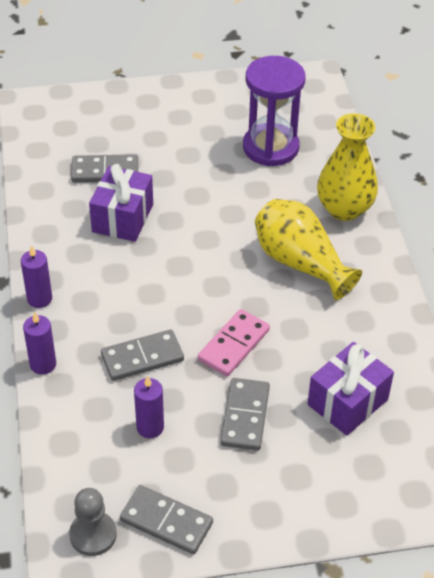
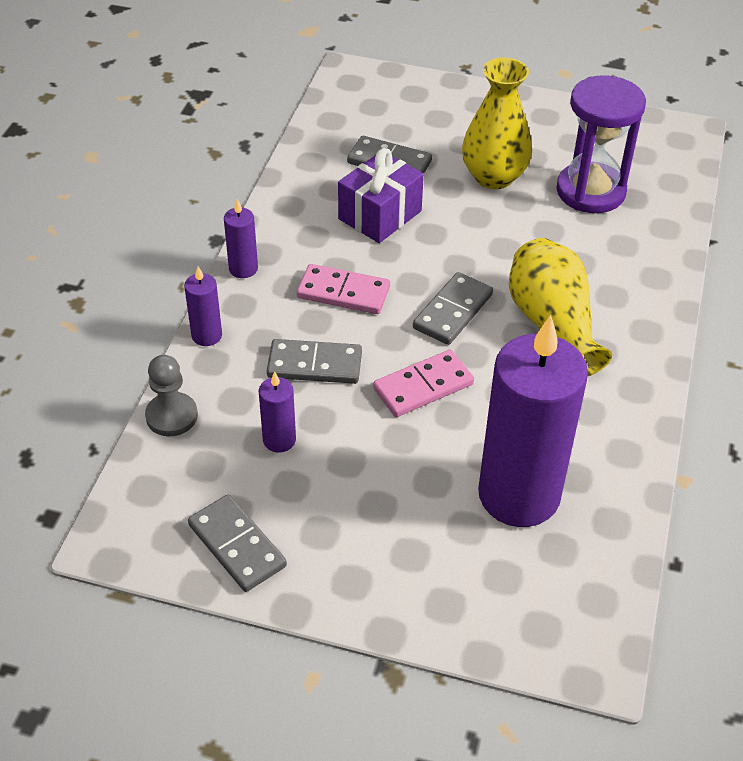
camera: 25 degrees right, 0 degrees up
(93, 535) = (152, 528): grey pawn -> grey pawn (171, 416)
(131, 291) = (343, 292): none -> pink domino
(245, 416) = (390, 467): grey domino -> grey domino (452, 311)
(344, 209) = (640, 283): yellow vase -> yellow vase (494, 177)
(347, 402) = (519, 495): purple gift -> purple candle

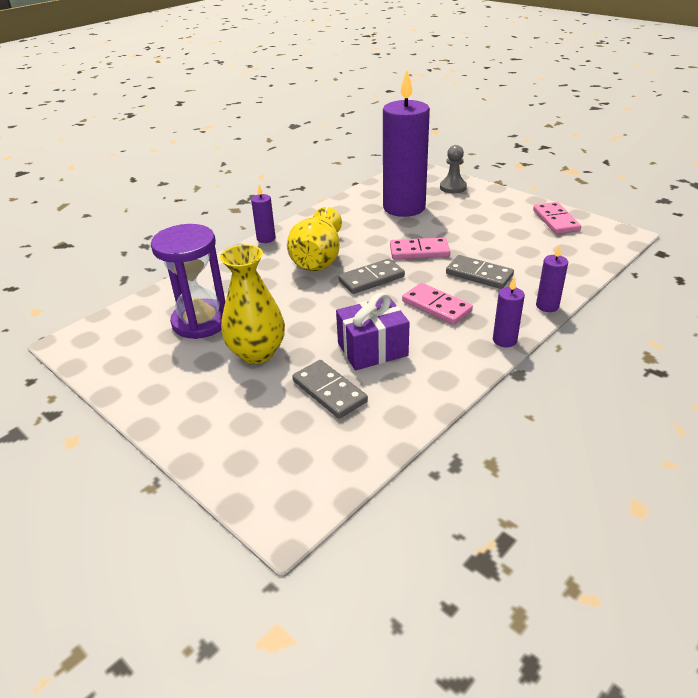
camera: 150 degrees left, 10 degrees down
(171, 416) = (581, 272): grey pawn -> grey pawn (453, 187)
(236, 545) = (556, 220): grey domino -> pink domino
(279, 440) = (517, 249): purple candle -> purple candle (266, 239)

